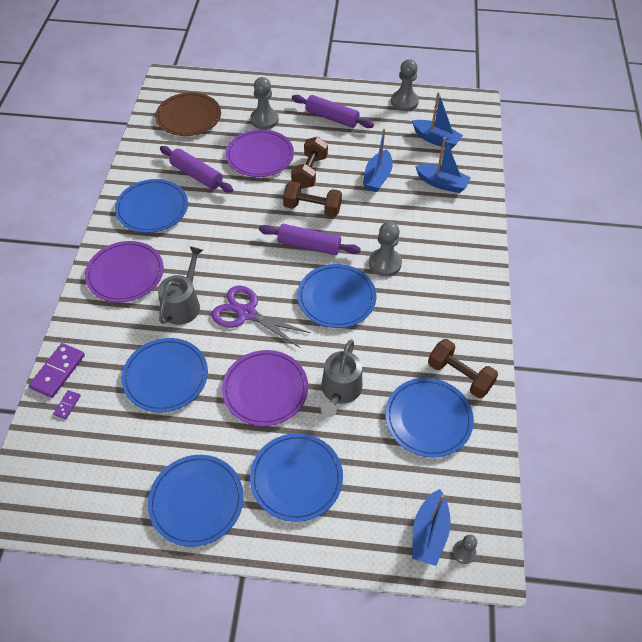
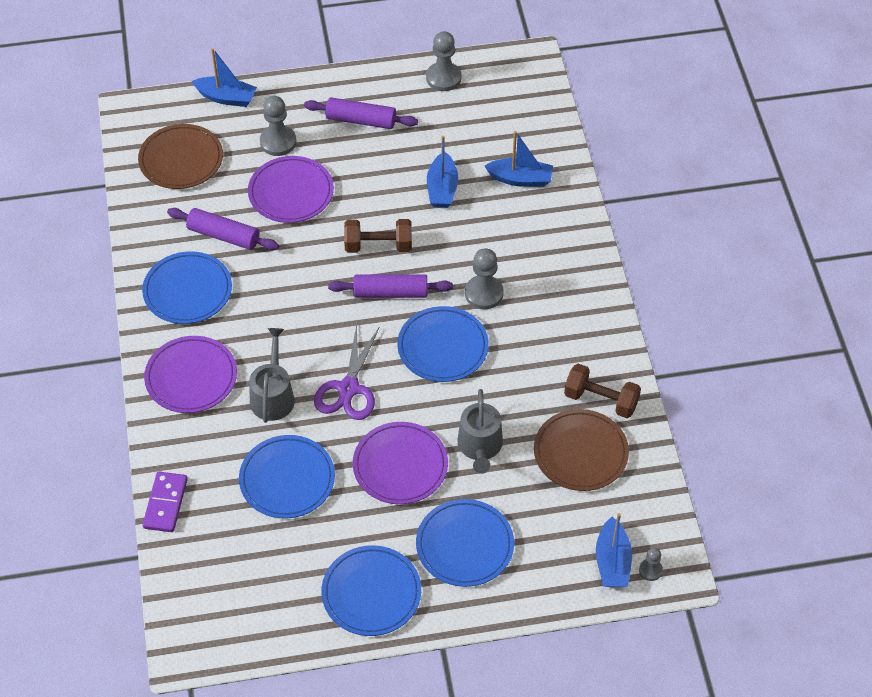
camera: 15 degrees left, 0 degrees up
(67, 405) = (193, 535): purple domino -> none
(246, 313) = (348, 388): purple scissors -> purple scissors turned 90 degrees counterclockwise
(309, 172) = (359, 200): brown dumbbell -> none
(428, 419) = (580, 452): blue plate -> brown plate
(436, 139) = (497, 122): blue boat -> blue boat (226, 97)

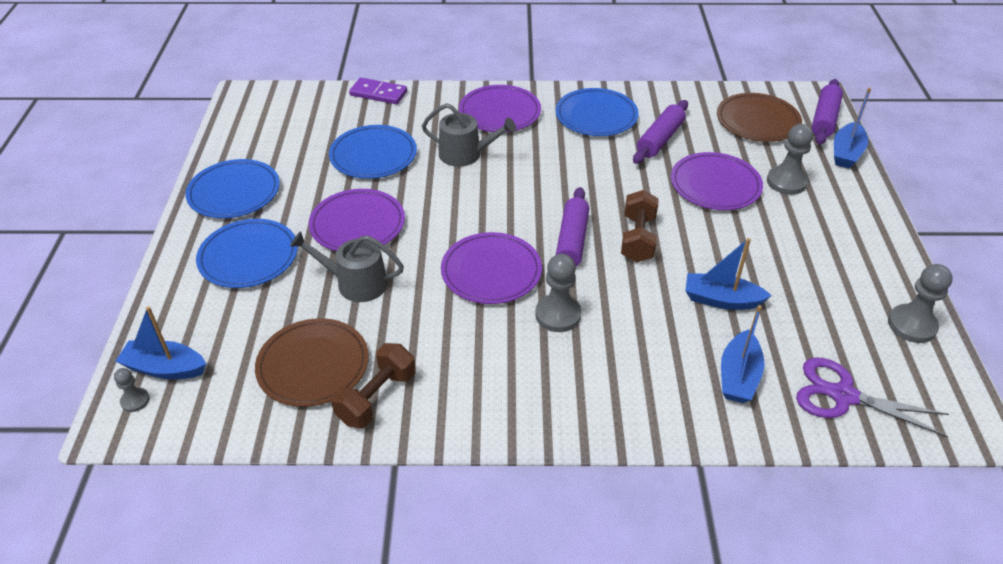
camera: 100 degrees right, 10 degrees down
(348, 388) = (458, 200): purple scissors -> purple scissors (843, 395)
(361, 120) = (826, 245): purple rolling pin -> purple rolling pin (824, 119)
(442, 347) = (491, 271): blue plate -> purple plate

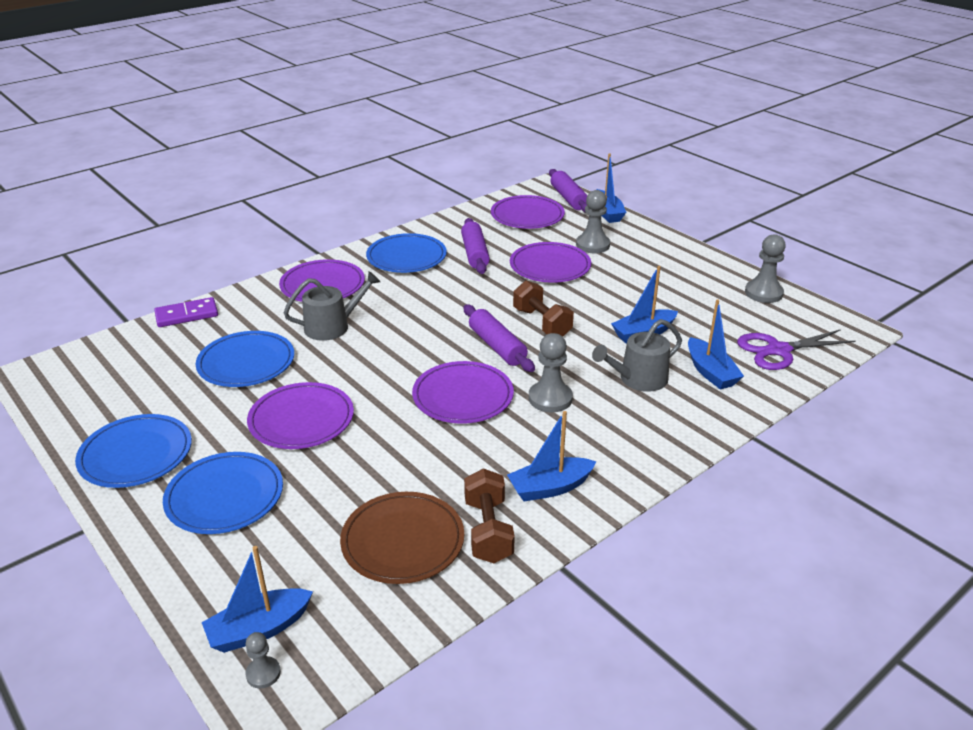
camera: 40 degrees left, 10 degrees down
(355, 283) = (359, 462): grey watering can -> grey watering can (638, 379)
(462, 393) = (550, 487): none -> blue boat
(757, 121) = (527, 216): brown plate -> purple plate

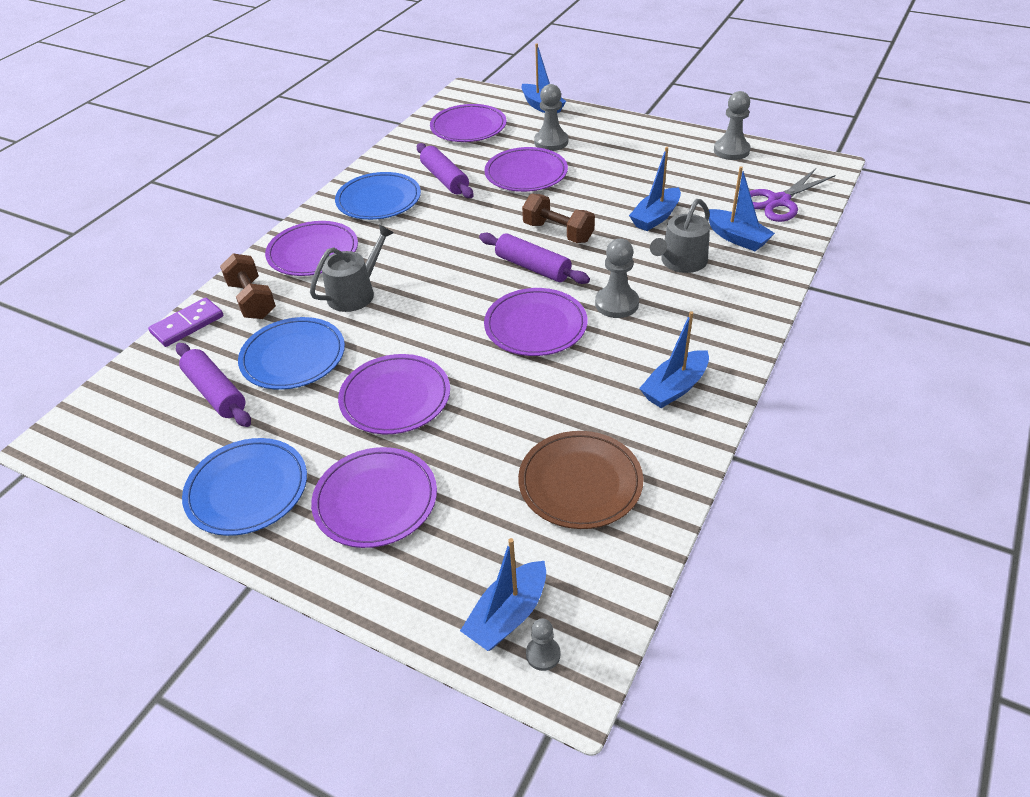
camera: 20 degrees left, 10 degrees up
(225, 496) = (375, 500): blue plate -> purple plate
(488, 531) = (649, 446): brown dumbbell -> brown dumbbell (252, 300)
(568, 198) = (495, 100): purple rolling pin -> purple rolling pin (216, 393)

